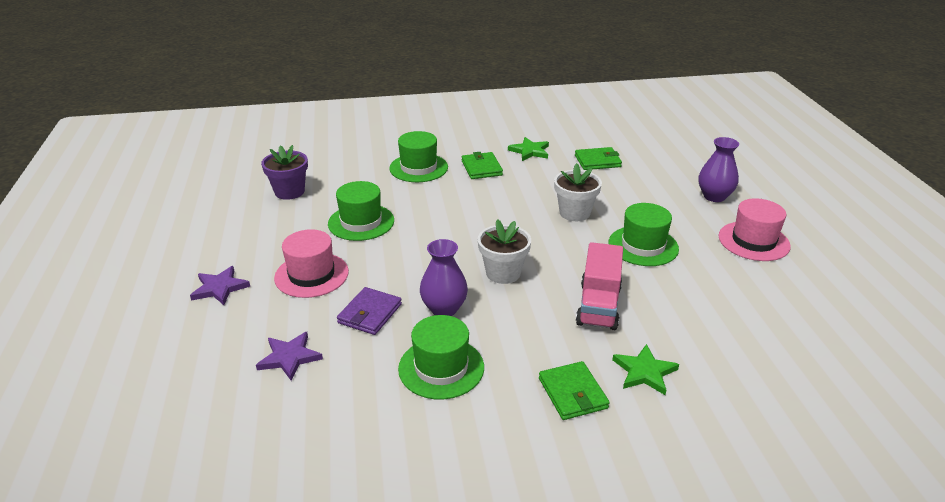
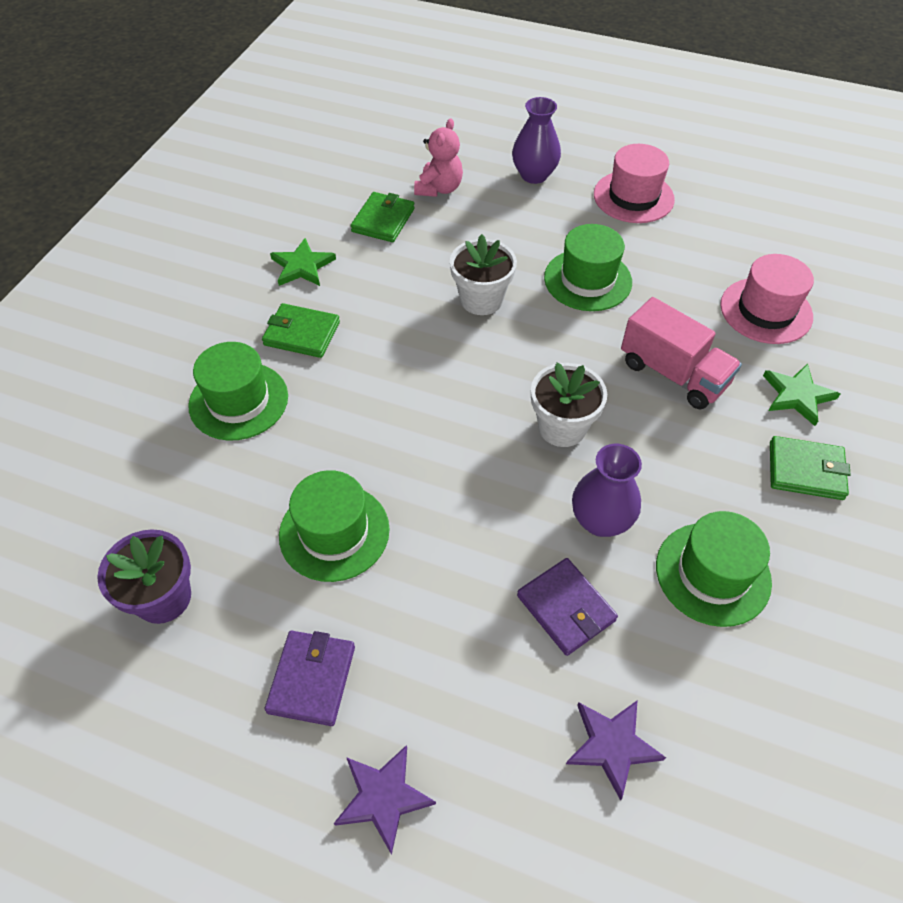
camera: 60 degrees left, 20 degrees up
(271, 245) = (312, 679): none -> purple wallet
(311, 275) = (430, 648): pink hat -> pink hat (766, 311)
(650, 169) = (439, 188): none -> pink teddy bear

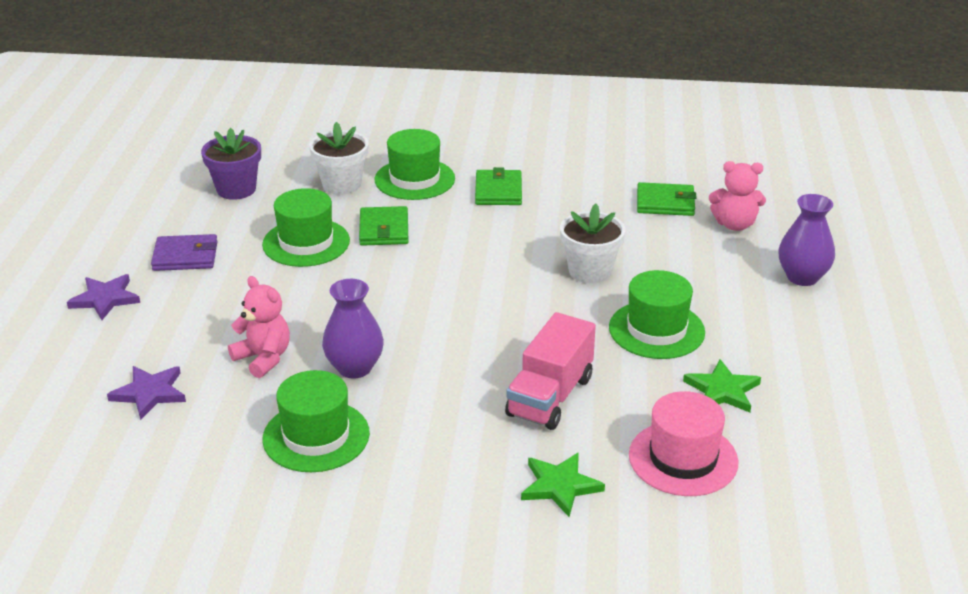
camera: 75 degrees right, 20 degrees down
(302, 266) = (578, 176): green star -> green star (722, 390)
(562, 427) = (451, 335): white flower pot -> white flower pot (341, 184)
(566, 608) = (263, 358): purple wallet -> pink teddy bear
(633, 197) = (817, 347): pink hat -> none
(805, 471) = (456, 494): green wallet -> green wallet (384, 229)

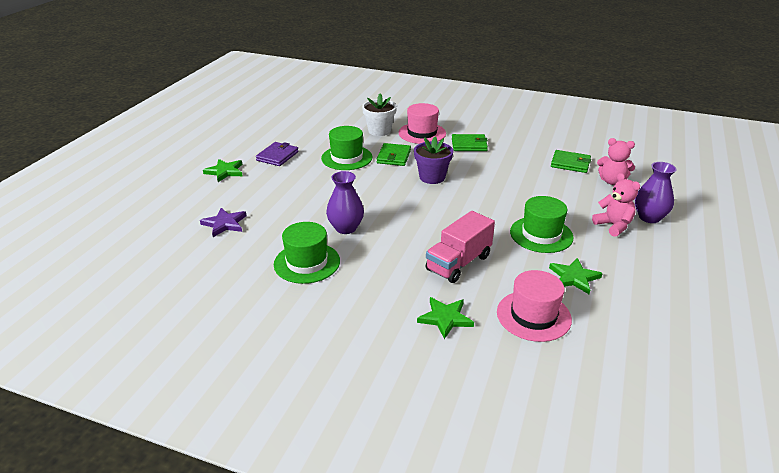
camera: 15 degrees right, 0 degrees up
(105, 299) = (225, 172): purple star -> green star
(185, 256) = (277, 156): purple wallet -> purple wallet turned 75 degrees counterclockwise
(236, 189) = (320, 126): purple flower pot -> purple flower pot (432, 177)
(263, 358) = (296, 215): pink teddy bear -> pink teddy bear (613, 226)
(414, 179) = (422, 133): green hat -> pink hat
(498, 191) = (469, 145): green wallet -> green wallet turned 75 degrees clockwise
(590, 271) = (509, 195): white flower pot -> none

